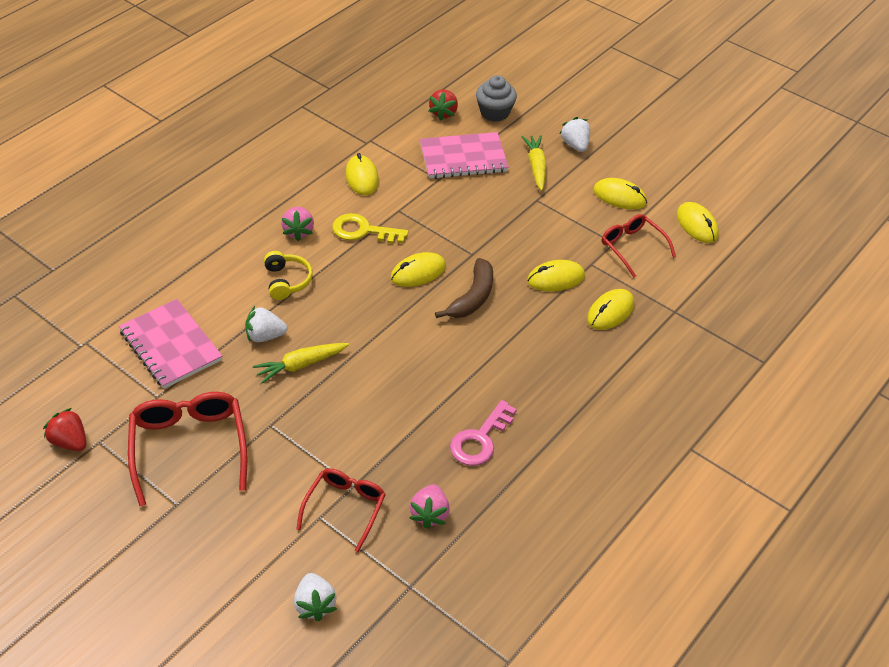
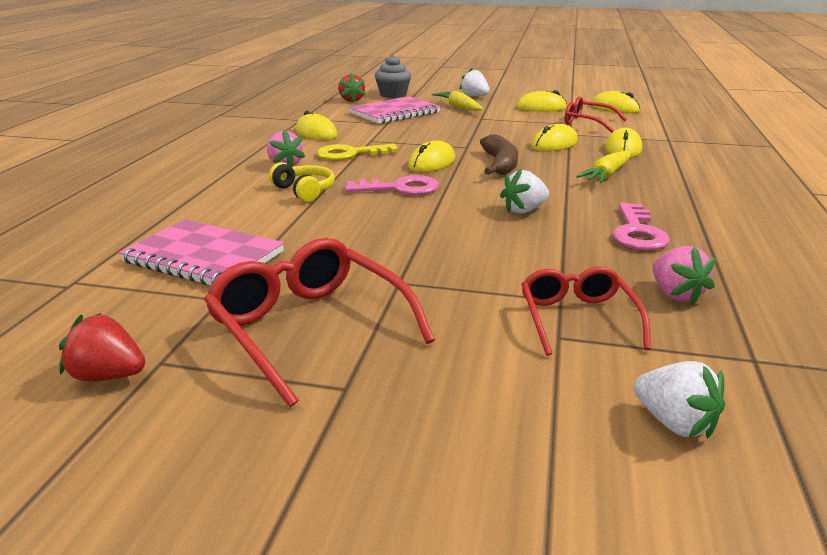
camera: 25 degrees left, 20 degrees down
(265, 336) = (318, 225): white strawberry -> white strawberry (524, 210)
(301, 365) = (383, 234): yellow carrot -> yellow carrot (607, 175)
(360, 305) = (400, 188): none -> pink key

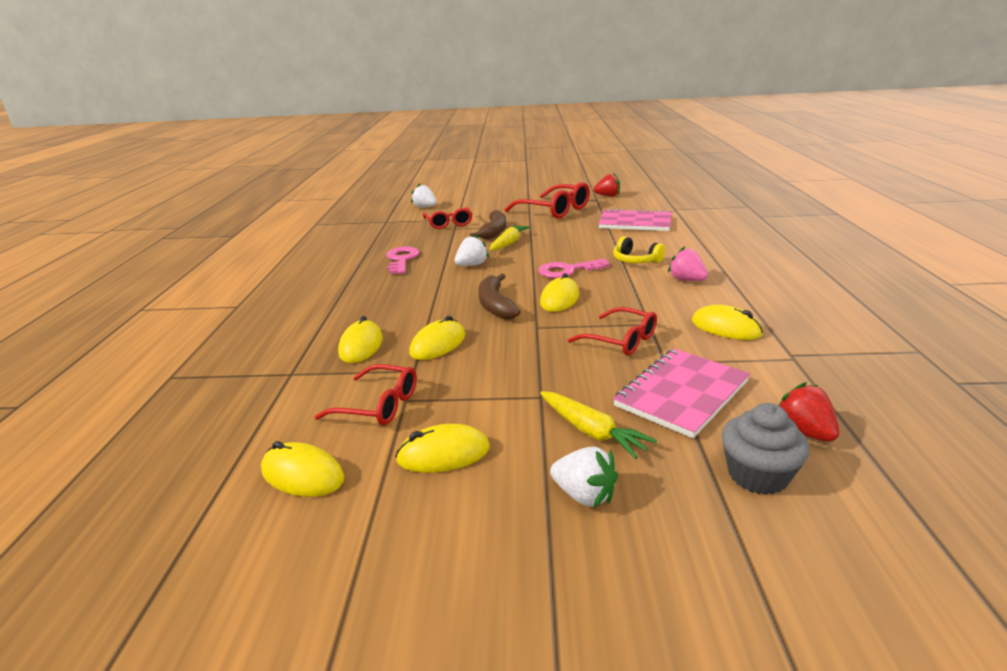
camera: 170 degrees right, 0 degrees up
(350, 154) = (646, 300): yellow key -> none
(405, 134) = (620, 340): none -> red glasses
(478, 274) = (494, 232): none -> brown banana
(607, 175) = (398, 304): yellow carrot -> yellow carrot (508, 243)
(675, 294) = (401, 235): pink strawberry -> none

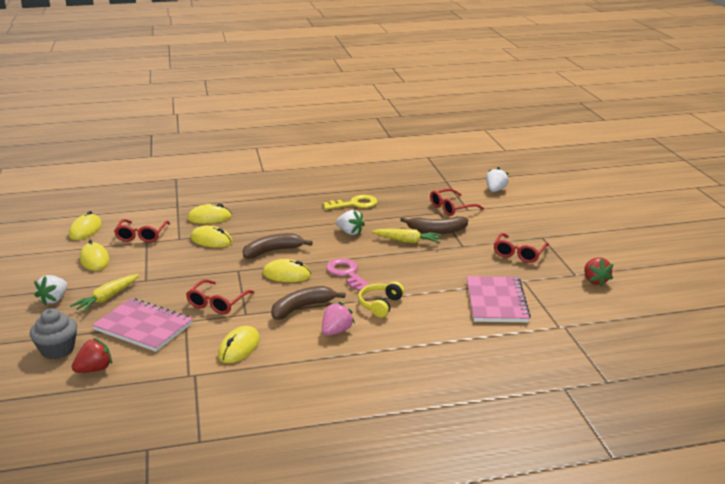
camera: 75 degrees right, 0 degrees up
(401, 259) = (355, 204): pink key -> yellow key
(554, 210) = (519, 253): red glasses -> red glasses, size x0.64
(638, 293) = (302, 308): none -> brown banana

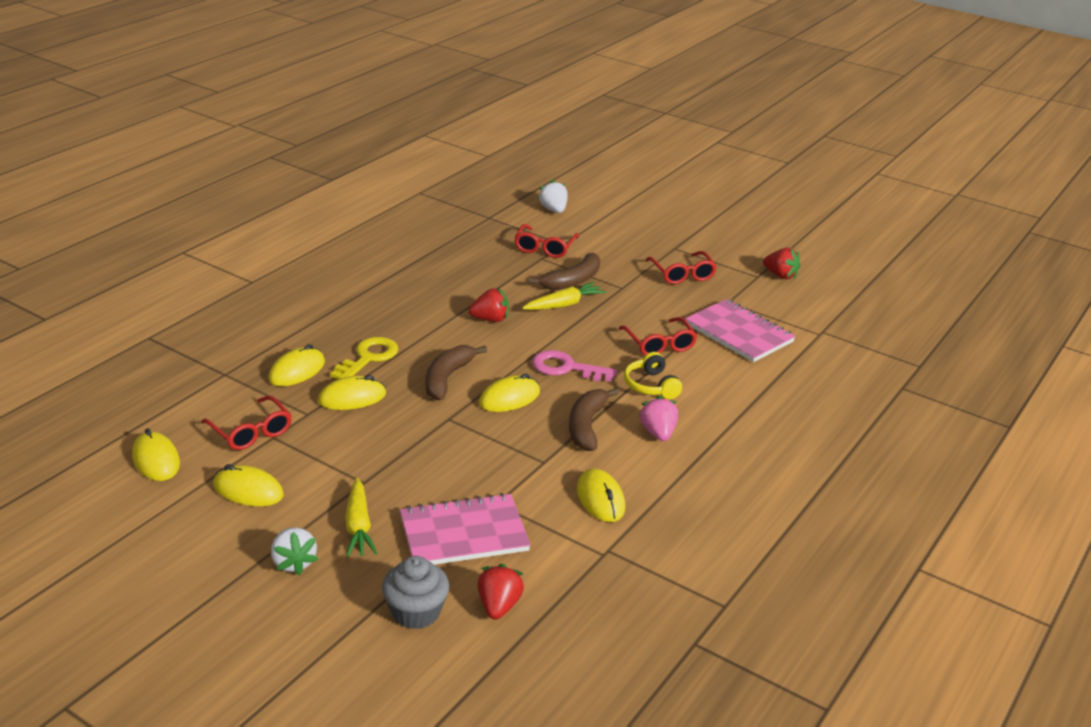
camera: 45 degrees left, 5 degrees up
(217, 303) = (494, 465): red glasses -> red glasses (659, 344)
(350, 232) = (490, 319): white strawberry -> red strawberry
(355, 204) = (438, 283): yellow key -> yellow key (368, 358)

